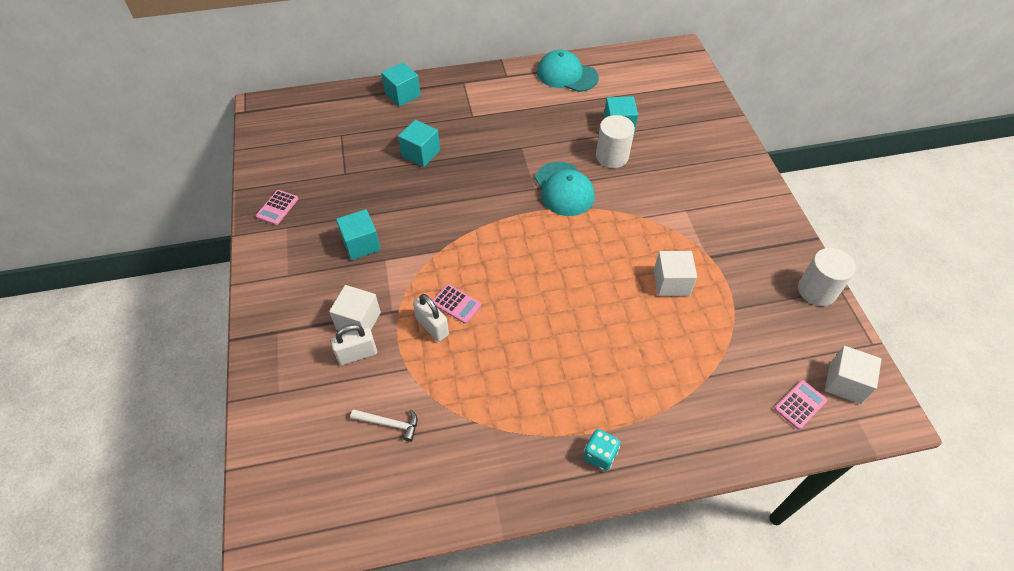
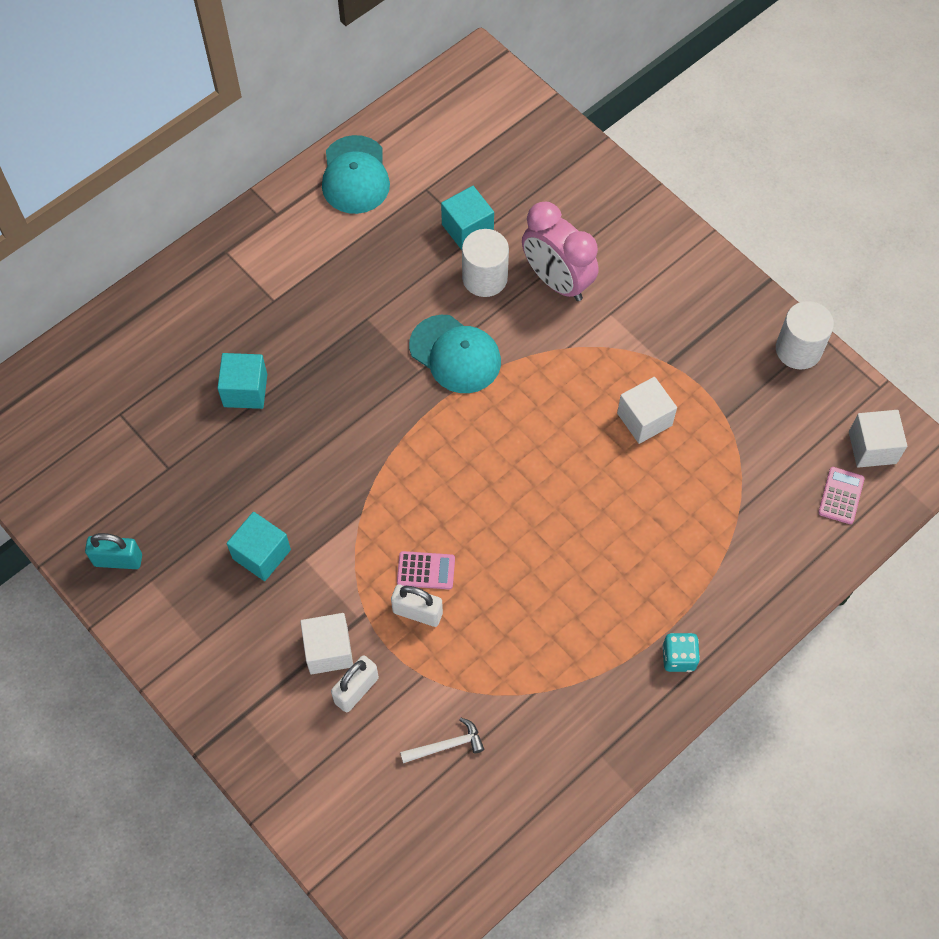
camera: 30 degrees left, 10 degrees up
(277, 208) = (118, 560): pink calculator -> turquoise padlock
(402, 95) = (157, 311): turquoise cube -> none
(567, 75) = (355, 175): turquoise cap -> turquoise cap turned 90 degrees counterclockwise
(659, 177) = (557, 281): none -> pink clock

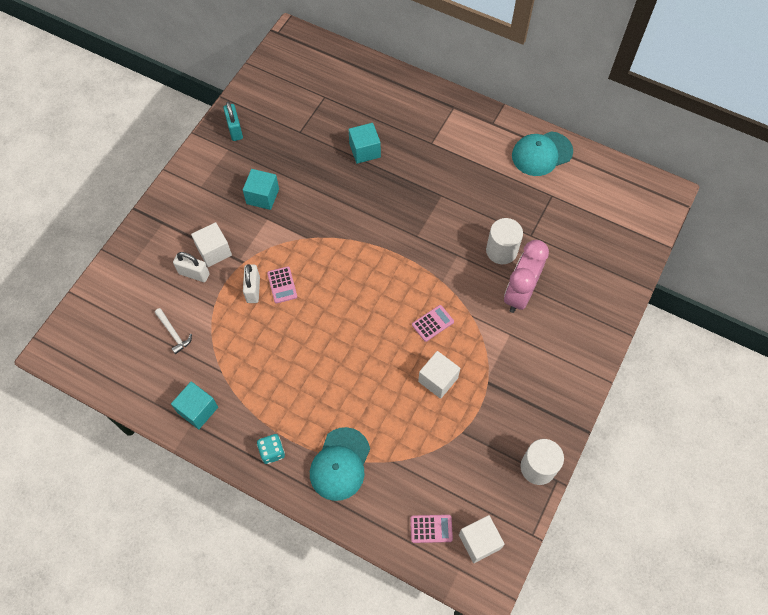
camera: 70 degrees right, 0 degrees up
(455, 354) = (437, 252): turquoise cap -> turquoise cap (340, 464)
(467, 229) = (533, 229): turquoise cube -> turquoise cube (198, 410)
(560, 397) = (432, 323): none -> pink calculator

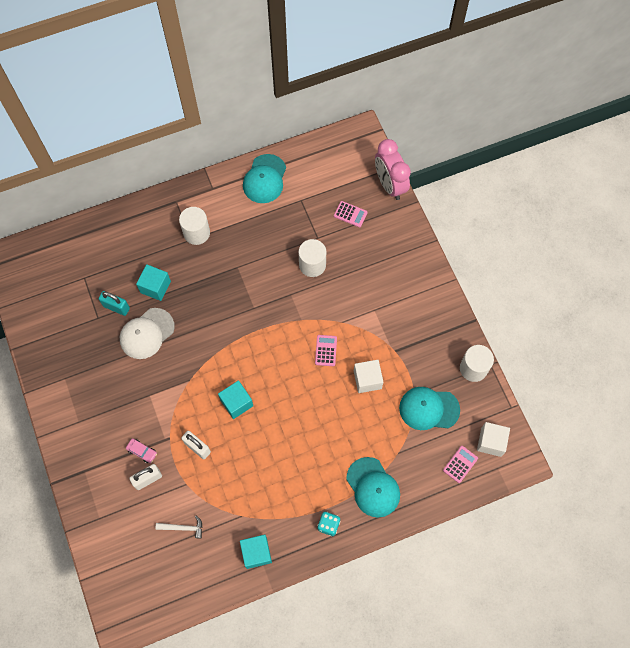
camera: 50 degrees left, 5 degrees up
(214, 251) = (142, 451): white cube -> pink car
(235, 130) = (52, 361): turquoise padlock -> turquoise padlock (116, 307)
(262, 196) = (128, 384): turquoise cube -> turquoise cube (236, 403)
(282, 285) = (211, 425): pink calculator -> pink calculator (350, 214)
(318, 176) = (147, 333): none -> white cap
(441, 142) = (196, 233): none -> white cylinder
(459, 456) = (429, 409): none -> turquoise cap
(519, 294) = (352, 280): pink clock -> pink clock (390, 185)

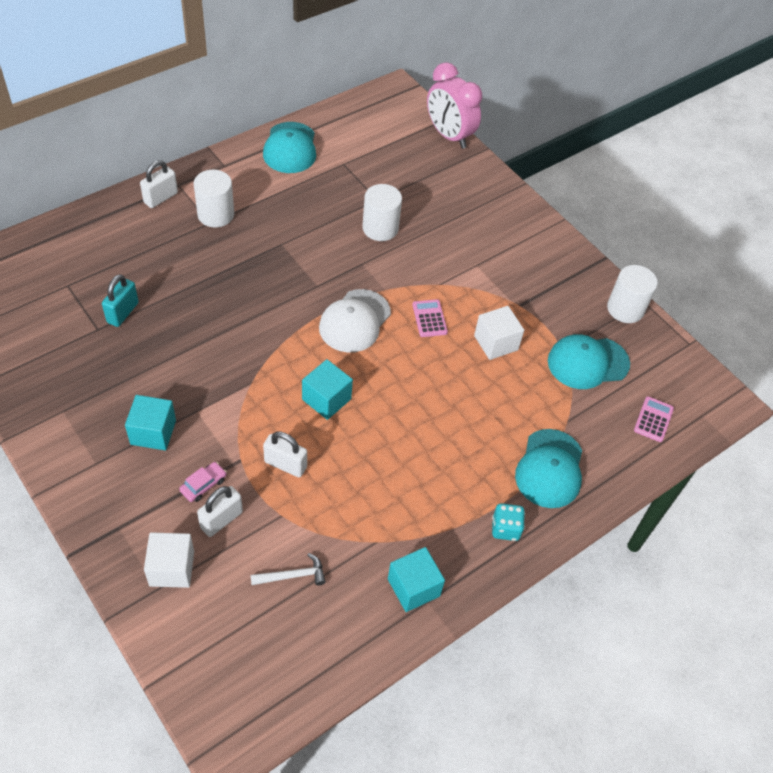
camera: 20 degrees left, 15 degrees down
(116, 307) = (123, 312): turquoise padlock -> turquoise padlock turned 75 degrees counterclockwise
(142, 451) = (203, 485): pink car -> pink car turned 60 degrees counterclockwise
(147, 333) = (174, 337): white cap -> white cap (355, 321)
(155, 287) = (174, 281): turquoise cube -> turquoise cube (153, 432)
(161, 211) = (161, 198): none -> white padlock
(350, 214) = (411, 170): pink calculator -> none
(373, 487) = (549, 469): turquoise cap -> turquoise cap turned 60 degrees clockwise
(491, 442) = (681, 387): white cube -> white cube (172, 568)

